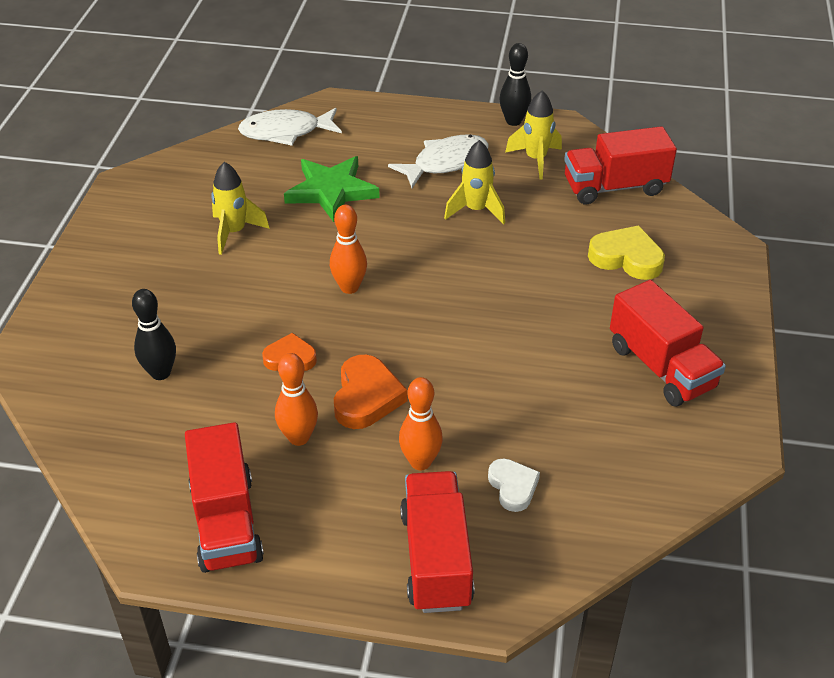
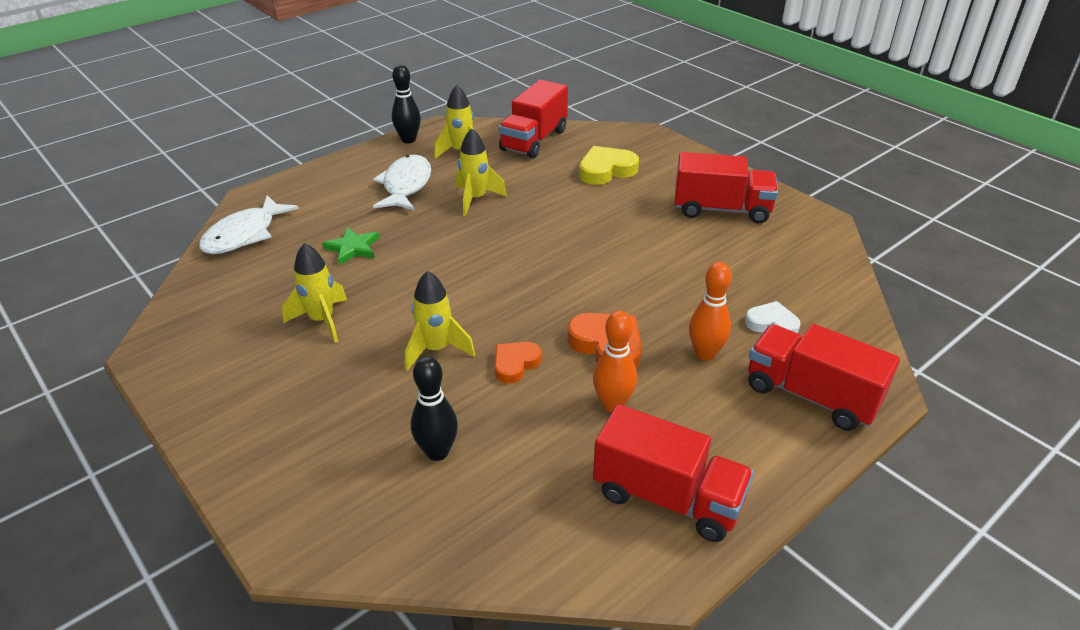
camera: 50 degrees left, 5 degrees down
(263, 307) = (436, 349): none -> yellow rocket
(331, 191) = (353, 248): green star -> green star, size x0.59
(349, 287) = (475, 294): orange bowling pin -> none

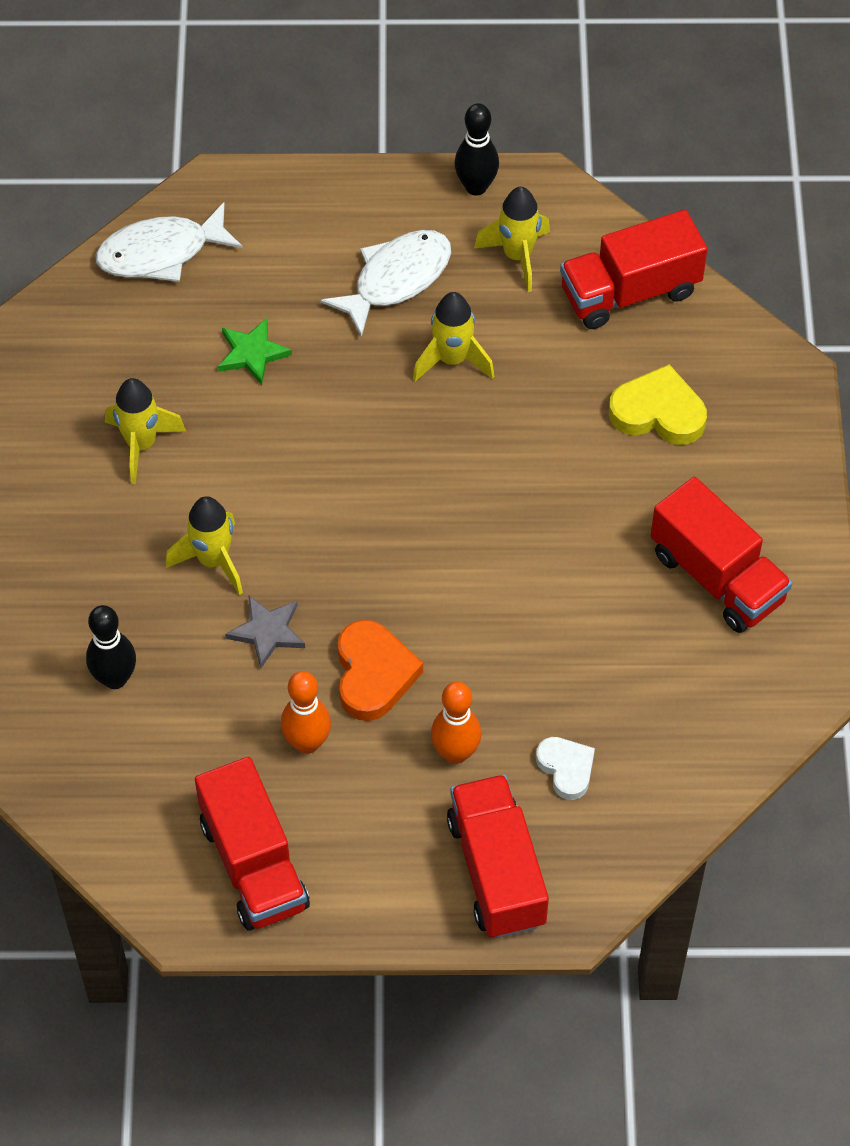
camera: 40 degrees right, 20 degrees up
(515, 364) = (267, 632): orange heart -> grey star

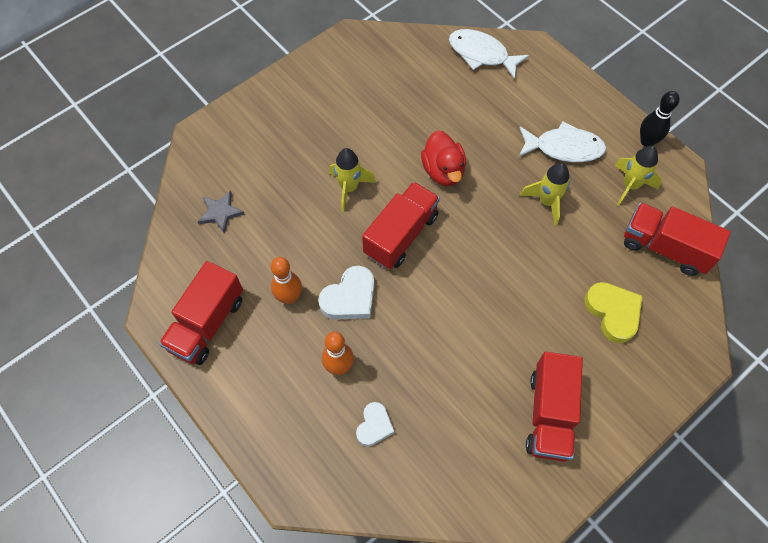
camera: 50 degrees right, 5 degrees up
(115, 678) = (256, 196): black bowling pin -> none
(141, 444) = (381, 118): yellow rocket -> none
(252, 353) = (467, 123): green star -> none
(267, 632) = (332, 237): grey star -> grey star (220, 213)
(295, 436) = (443, 171): none -> red duck
(373, 674) = (350, 297): orange heart -> white heart
(497, 871) = (289, 437): red truck -> red truck (401, 235)

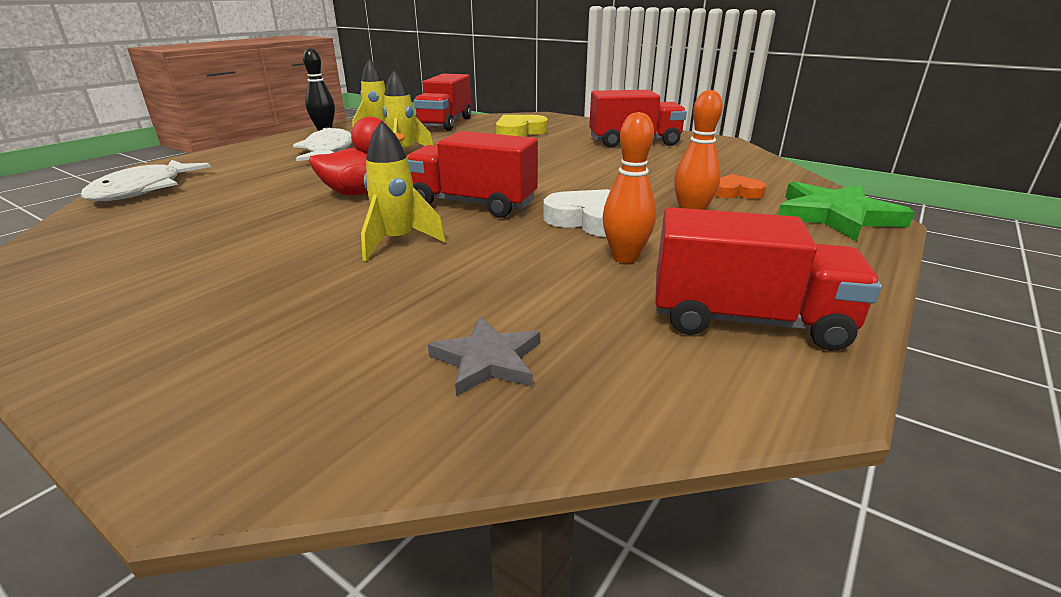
camera: 105 degrees left, 35 degrees down
(306, 469) = (835, 216): none -> green star
(374, 426) = (735, 192): white heart -> orange heart

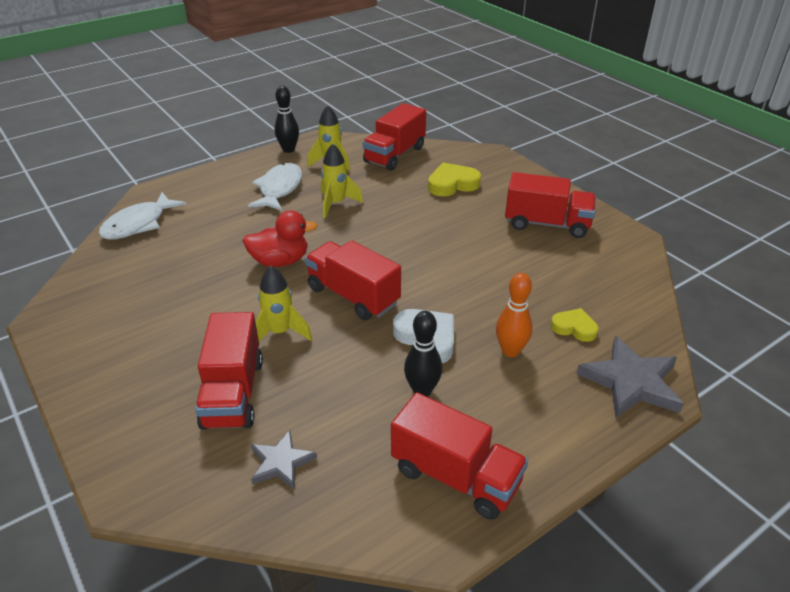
camera: 20 degrees right, 10 degrees up
(360, 304) = (233, 393): none -> red truck
(625, 258) = (422, 390): orange bowling pin -> black bowling pin
(735, 192) = (574, 328): orange heart -> yellow heart
(835, 216) = (631, 382): green star -> grey star

